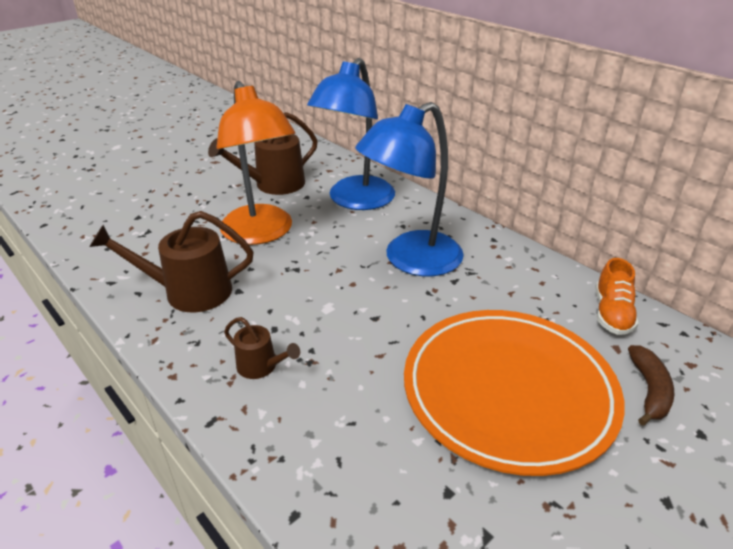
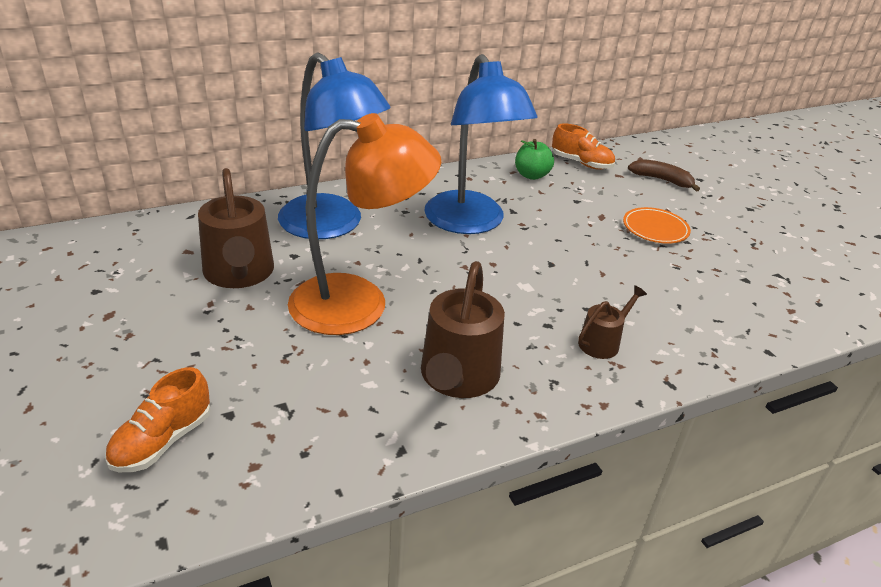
camera: 75 degrees left, 0 degrees up
(114, 205) = (162, 441): none -> orange shoe
(508, 391) = (655, 229): orange plate -> orange plate, size x0.40
(540, 281) = (531, 175): none -> green apple

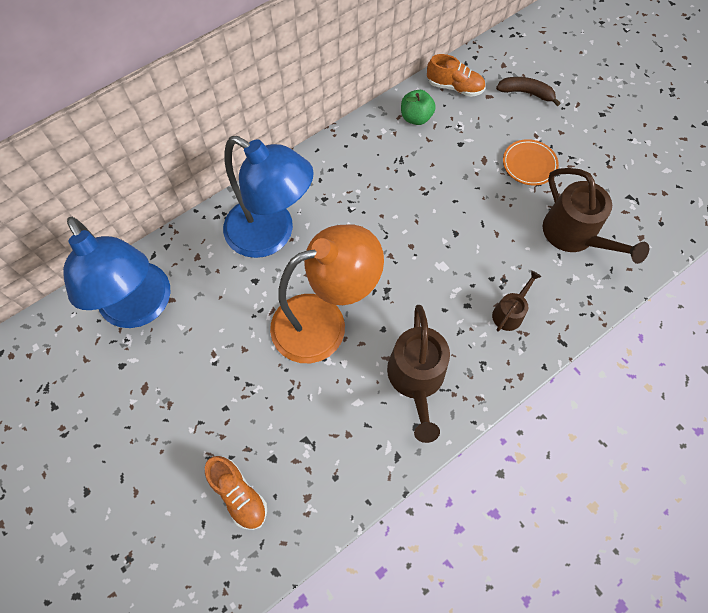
camera: 10 degrees left, 30 degrees up
(162, 441) = (239, 494): orange shoe -> orange shoe turned 60 degrees counterclockwise
(239, 273) = (221, 314): brown watering can -> brown watering can (574, 235)
(470, 223) = (381, 199): blue lamp -> blue lamp (141, 308)

